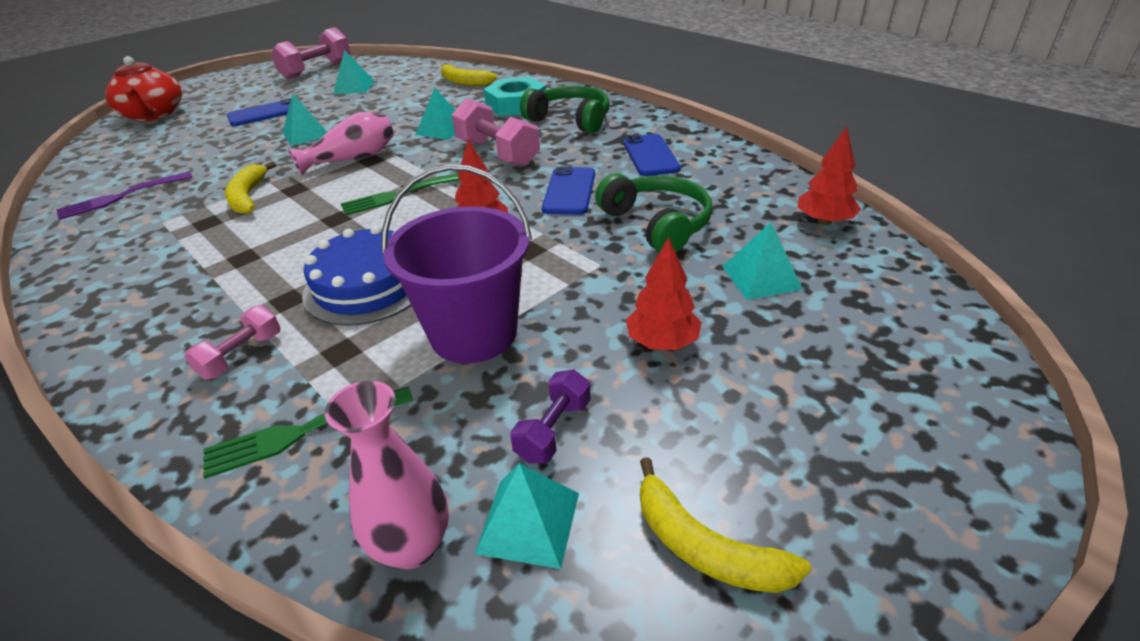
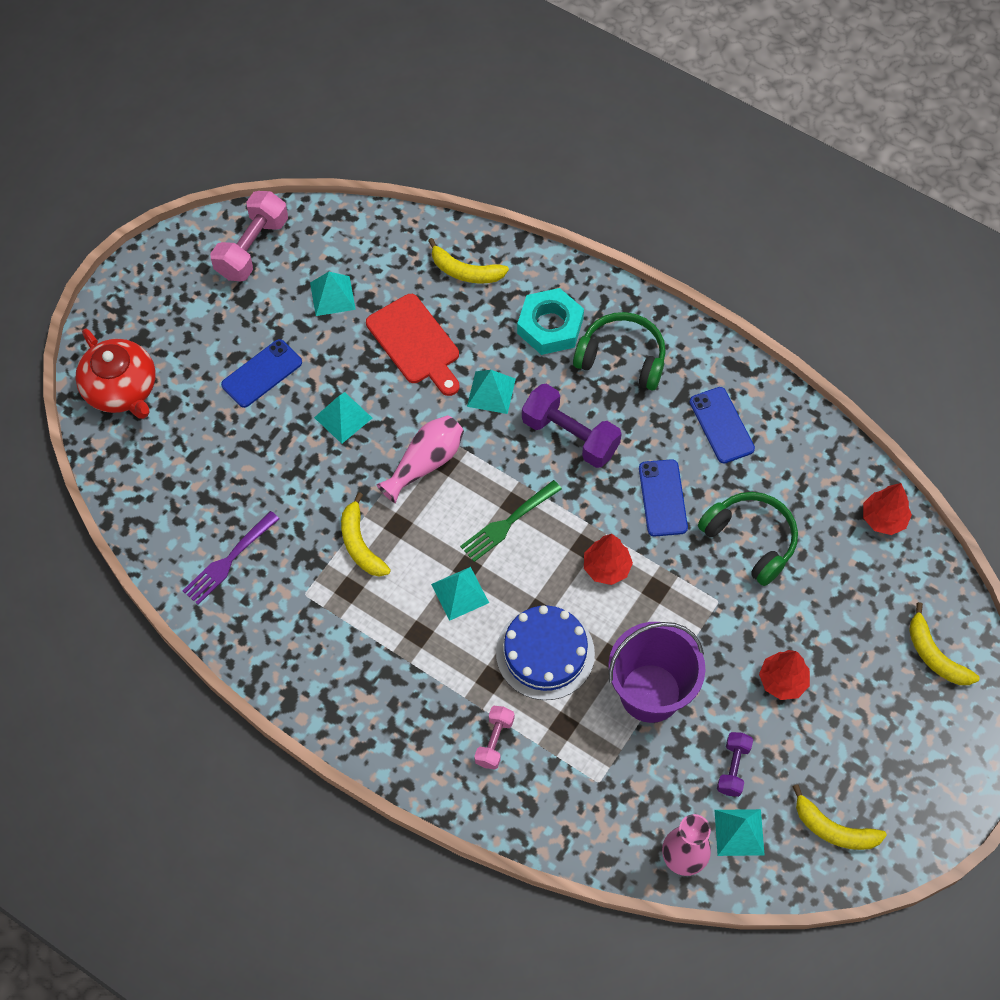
camera: 15 degrees left, 25 degrees up
(302, 432) = (578, 797): green fork -> none
(398, 106) = (415, 343): none -> red cutting board
(497, 153) = (570, 436): pink dumbbell -> purple dumbbell
(761, 277) = (841, 600): turquoise pyramid -> turquoise pyramid (460, 593)
(899, 341) = (934, 655): none -> yellow banana

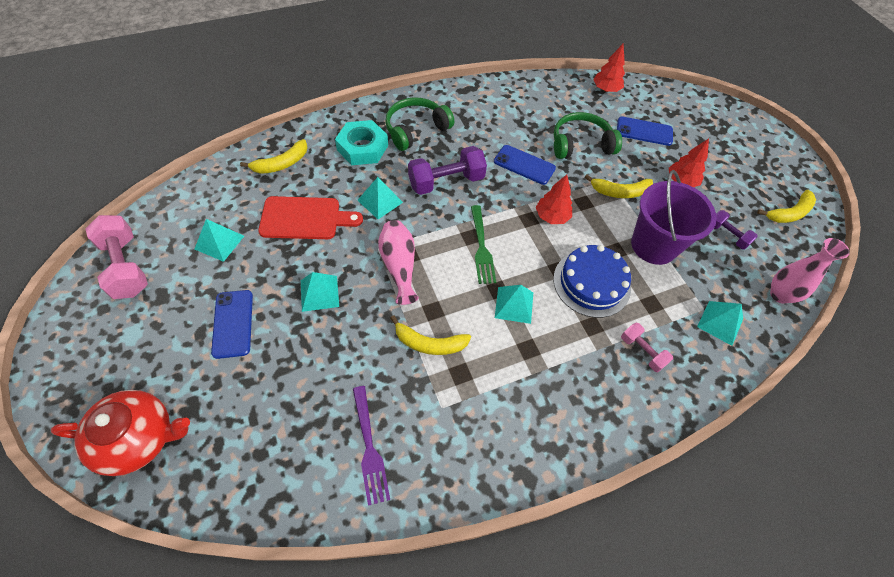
camera: 60 degrees left, 5 degrees down
(721, 425) = (498, 115): blue phone -> blue phone (644, 131)
(739, 832) = (773, 257): turquoise pyramid -> turquoise pyramid (720, 323)
(934, 655) = (700, 116): yellow banana -> yellow banana (619, 192)

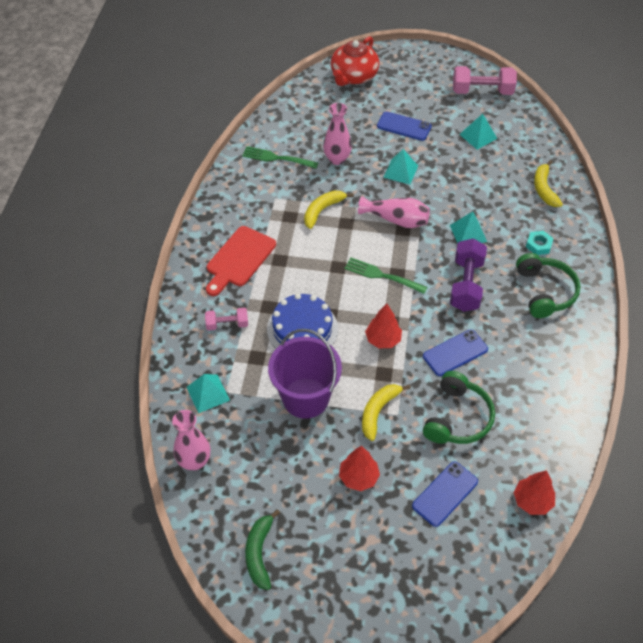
camera: 125 degrees right, 5 degrees down
(304, 218) = (475, 184): red cutting board -> red cutting board (239, 259)
(333, 371) = (337, 159): none -> pink vase
(362, 147) = (538, 245): turquoise nut -> turquoise nut, size x0.54
(369, 448) = (277, 158): purple fork -> green fork
(514, 305) = (318, 270): turquoise pyramid -> none
(727, 235) = (275, 469): purple dumbbell -> none
(789, 213) = (259, 553): yellow banana -> green banana

